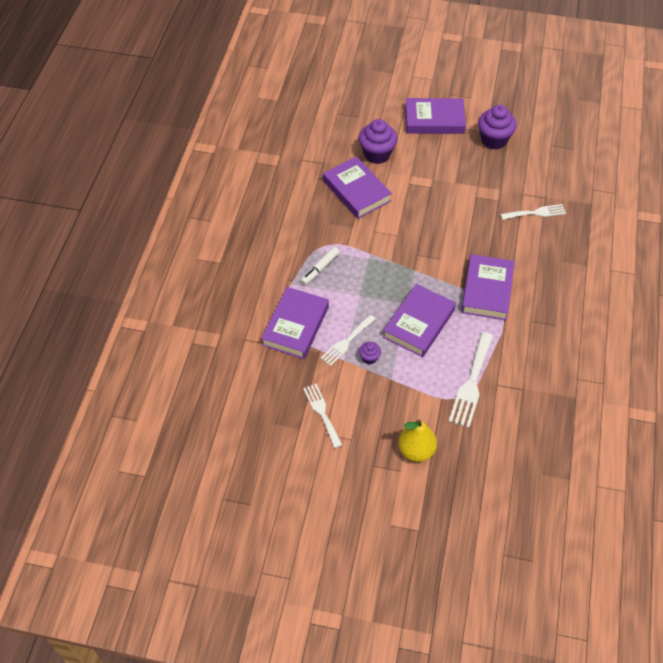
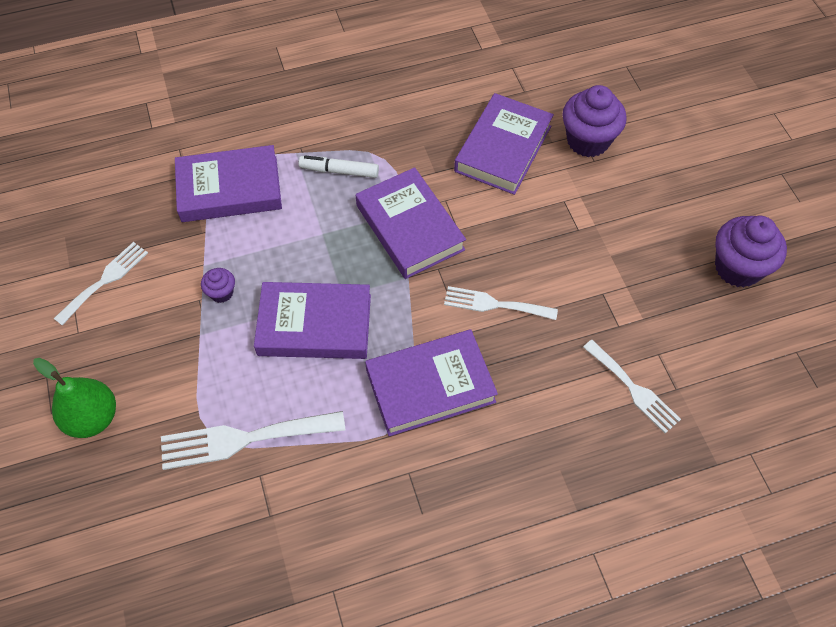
camera: 60 degrees right, 5 degrees up
(346, 342) = (234, 255): white fork -> white fork (494, 304)
(416, 450) = (93, 418): yellow pear -> green pear
(434, 120) = (712, 176): purple book -> purple book (410, 227)

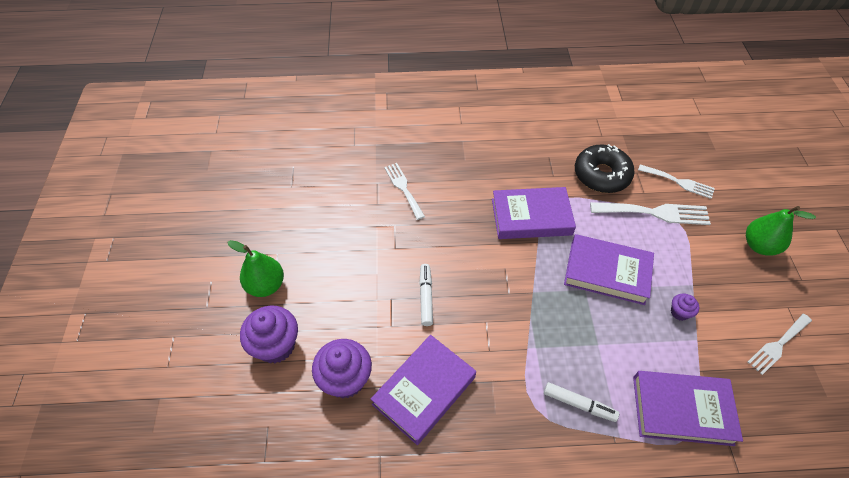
camera: 165 degrees left, 5 degrees down
(329, 494) = (601, 175): none -> black donut
(410, 227) = (524, 332): purple book -> none
(494, 304) = (474, 257): white fork -> white fork (679, 182)
(538, 240) = (426, 297): none -> white marker
(733, 210) = (266, 285): none -> green pear
(737, 268) = (292, 243): purple cupcake -> purple cupcake (276, 345)

